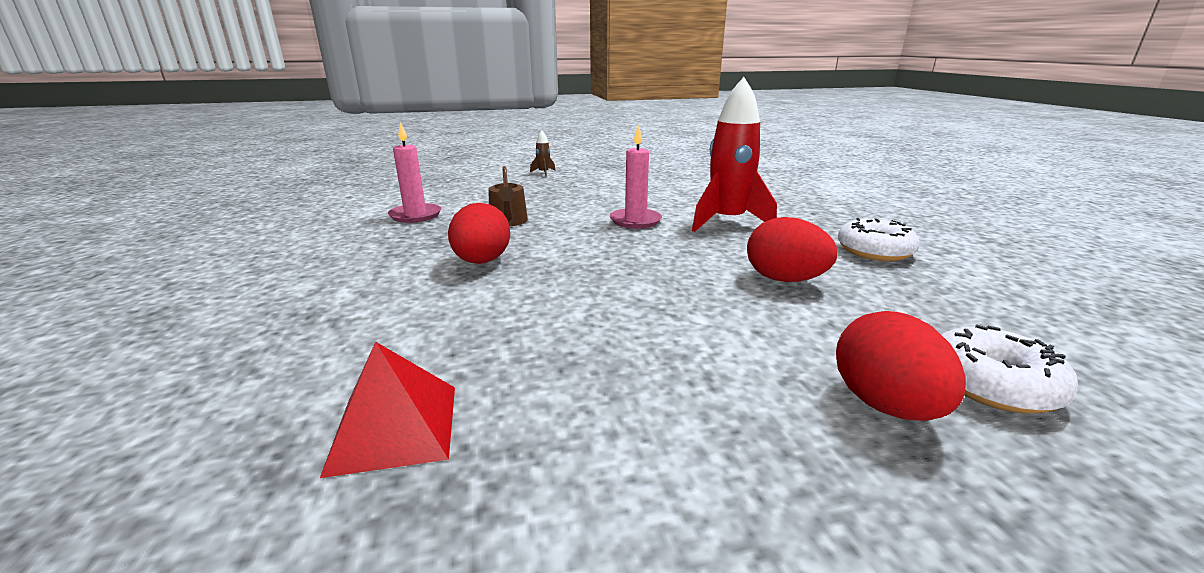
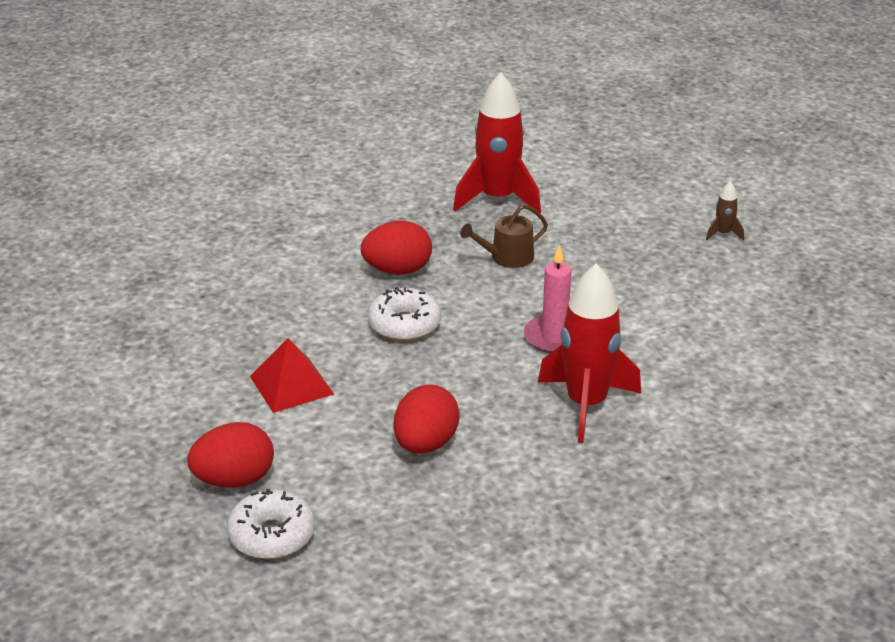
camera: 75 degrees right, 10 degrees up
(395, 427) = (175, 304): red pyramid -> red pyramid (291, 385)
(415, 215) = (497, 199): pink candle -> red rocket
(874, 251) = (535, 514): white donut -> white donut (404, 325)

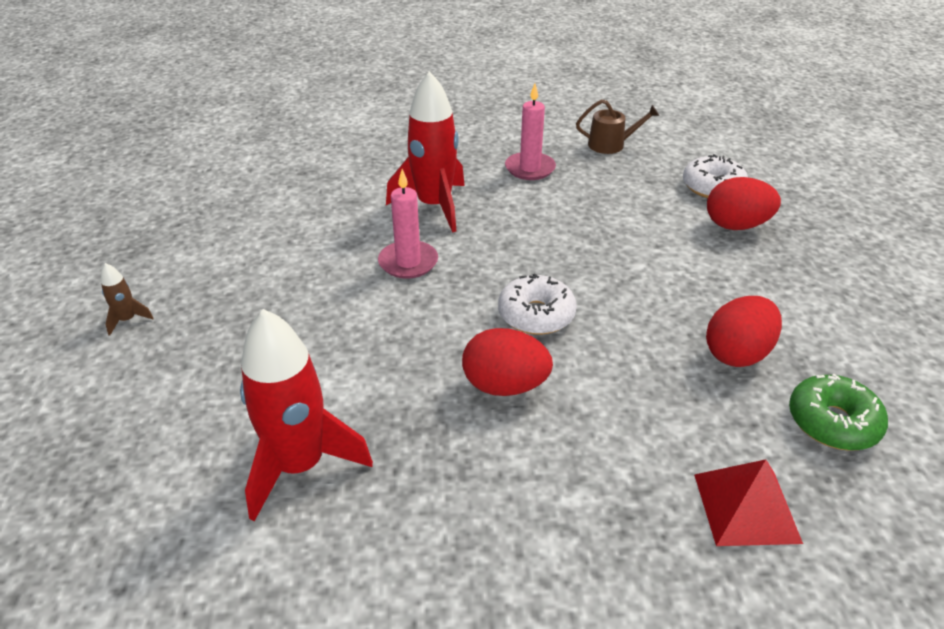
camera: 155 degrees left, 5 degrees up
(141, 312) = (832, 422): none -> green donut
(291, 385) = (671, 286): red pyramid -> red pyramid (746, 507)
(425, 444) = (576, 212): red egg -> red egg (737, 353)
(507, 257) = (372, 364): brown watering can -> brown watering can (611, 145)
(519, 494) = (530, 168): none -> pink candle

